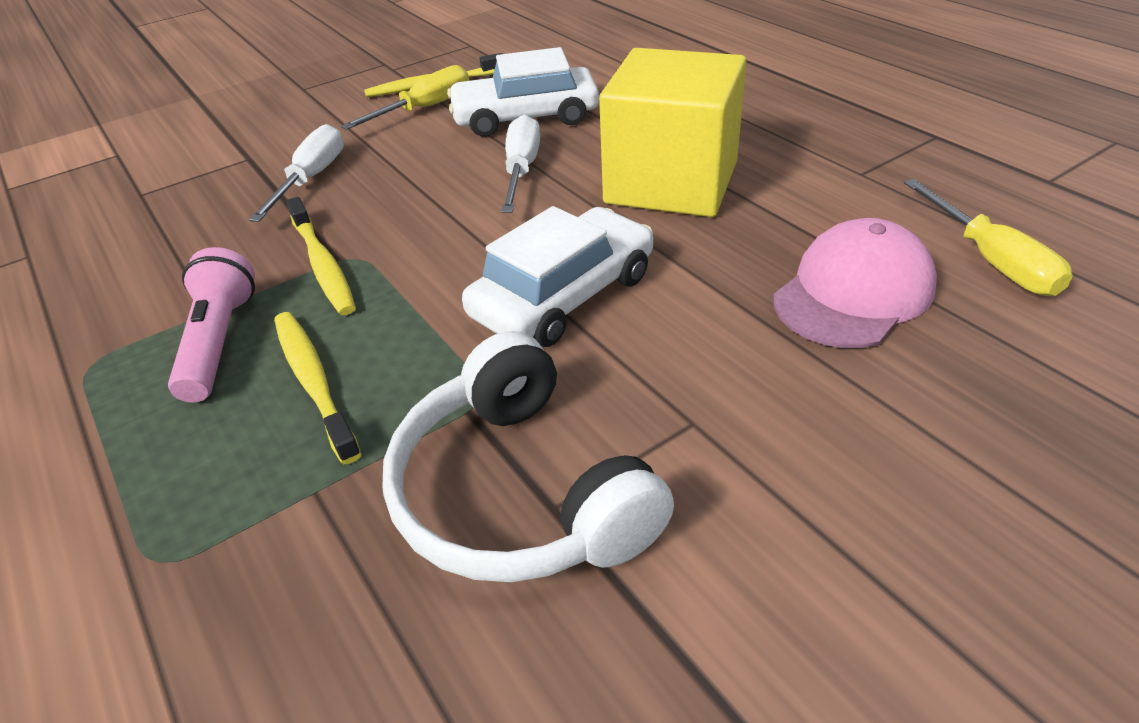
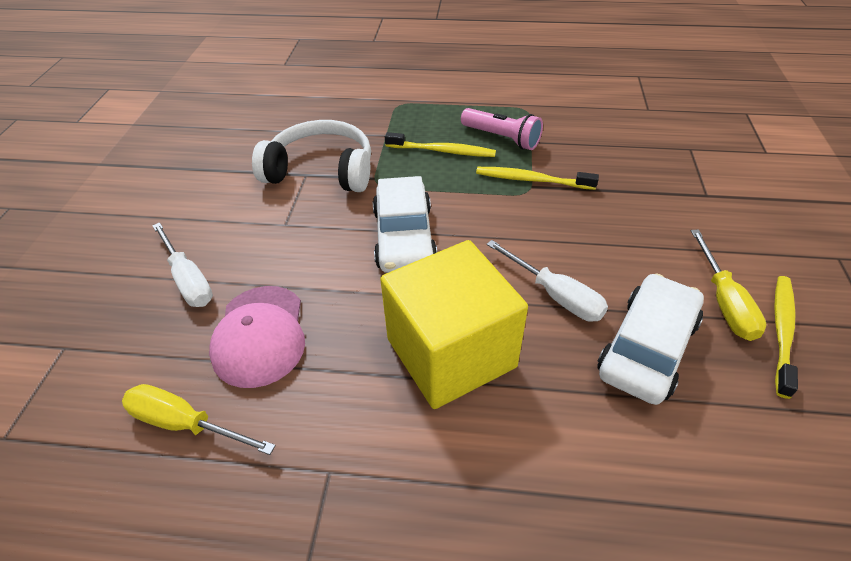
camera: 130 degrees right, 5 degrees up
(311, 179) = (644, 207): white screwdriver -> white screwdriver (188, 279)

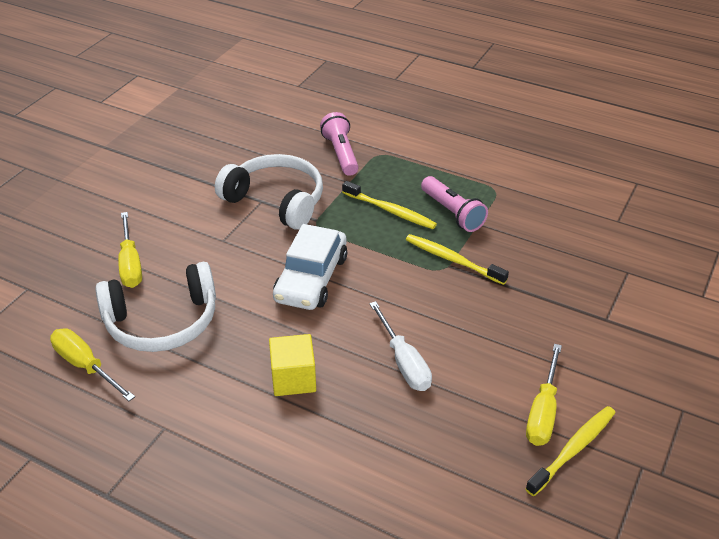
camera: 20 degrees right, 5 degrees down
(188, 279) = (130, 264): white screwdriver -> yellow screwdriver
(260, 335) = (162, 322): pink cap -> white headphones
(362, 112) = (341, 154): none -> pink flashlight
(451, 353) = (293, 378): yellow cube -> yellow cube, size x0.52
(647, 347) = (449, 424): white car -> none

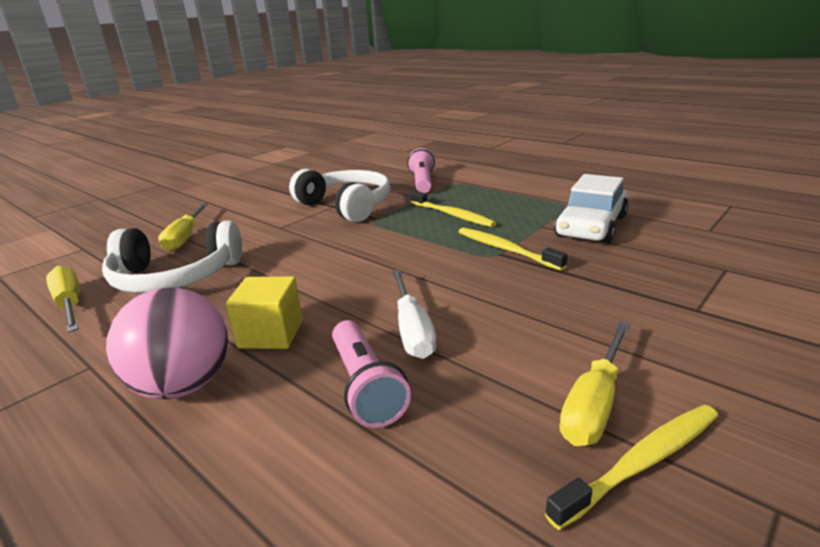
camera: 15 degrees right, 15 degrees down
(255, 435) = (183, 386): none -> pink ball
(311, 278) = (346, 255): white car -> white car (591, 226)
(452, 213) = (516, 218): pink flashlight -> pink flashlight (365, 386)

